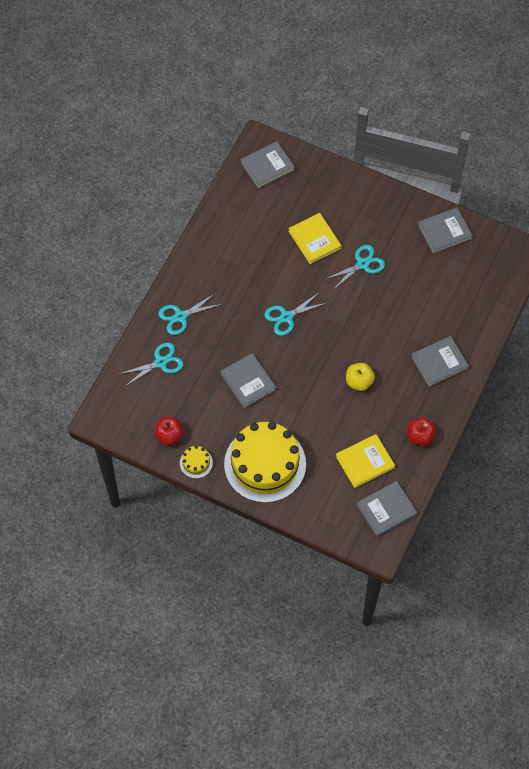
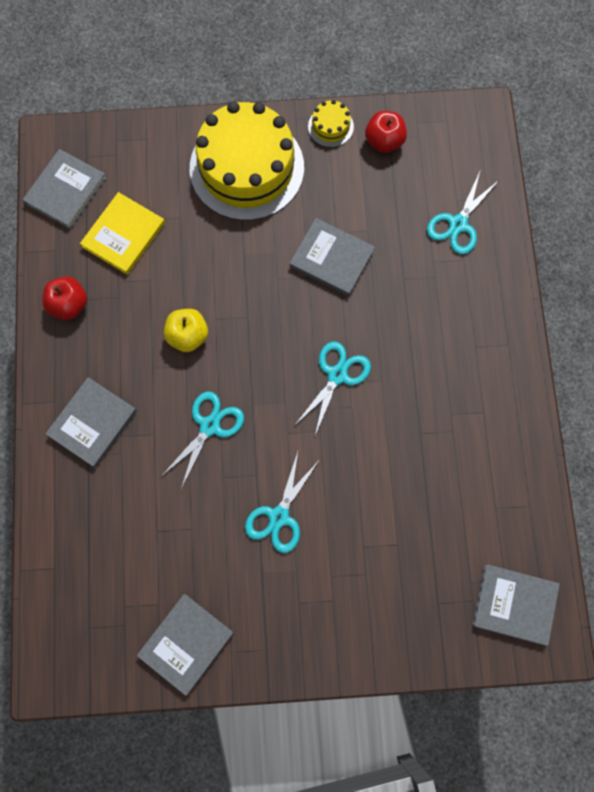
camera: 150 degrees right, 10 degrees up
(180, 316) = (476, 298): turquoise scissors -> turquoise scissors (209, 426)
(267, 166) = (514, 605): grey book -> grey book turned 75 degrees clockwise
(314, 239) = (370, 518): yellow book -> none

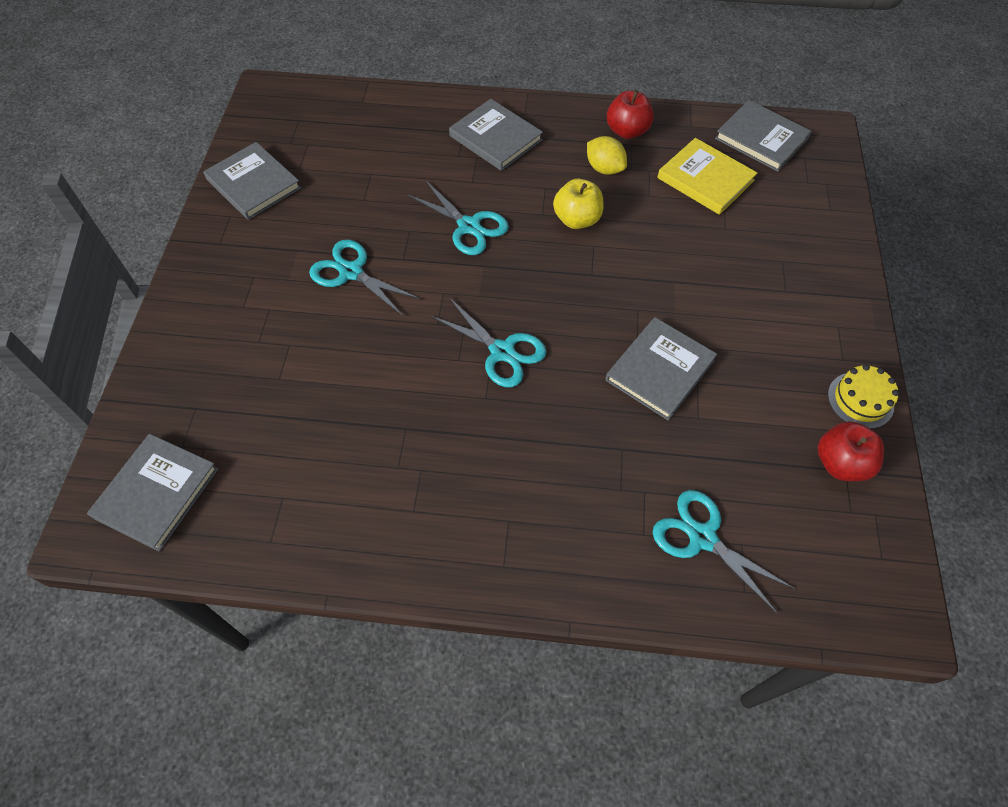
camera: 100 degrees right, 15 degrees down
(121, 320) = (604, 169): none -> yellow lemon
(247, 168) = (793, 299): yellow cake -> none

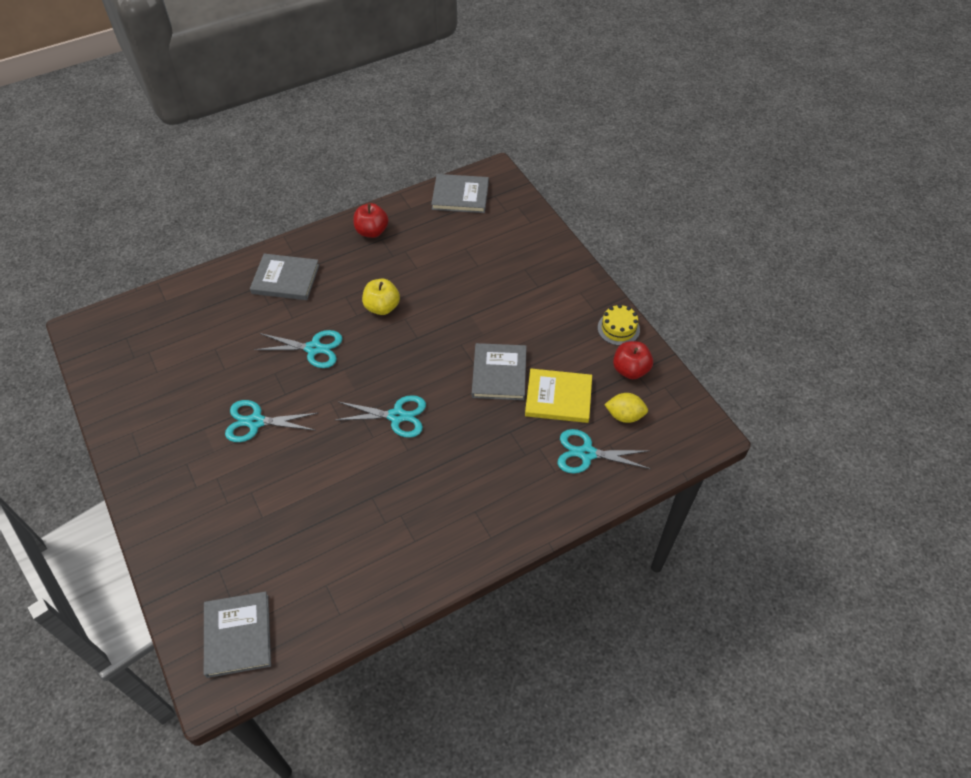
camera: 35 degrees left, 5 degrees down
(253, 184) = (130, 401): grey book -> none
(604, 169) = (375, 264): yellow lemon -> yellow lemon (624, 415)
(705, 179) = (444, 239): yellow book -> yellow book (558, 398)

